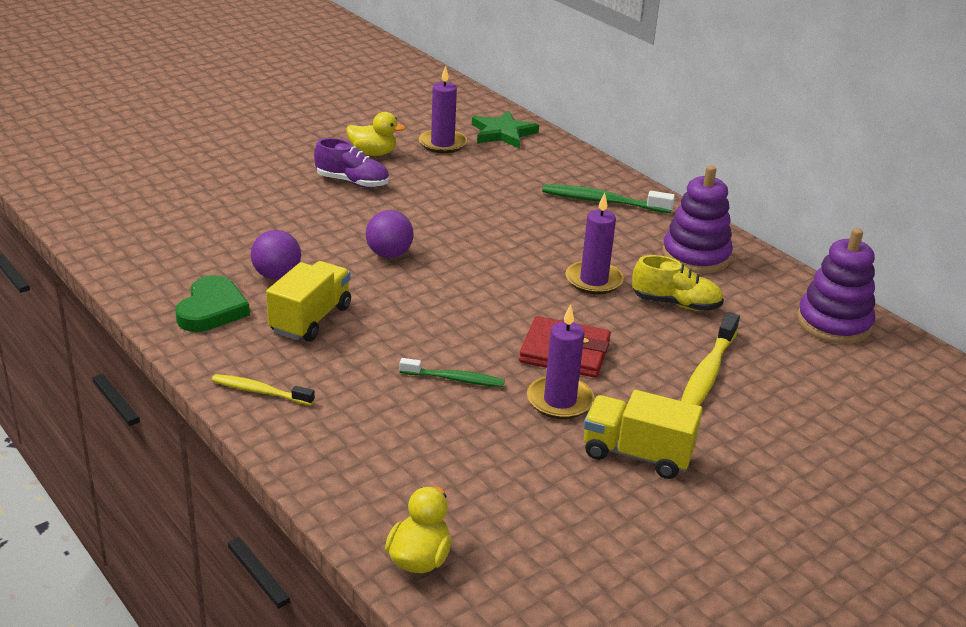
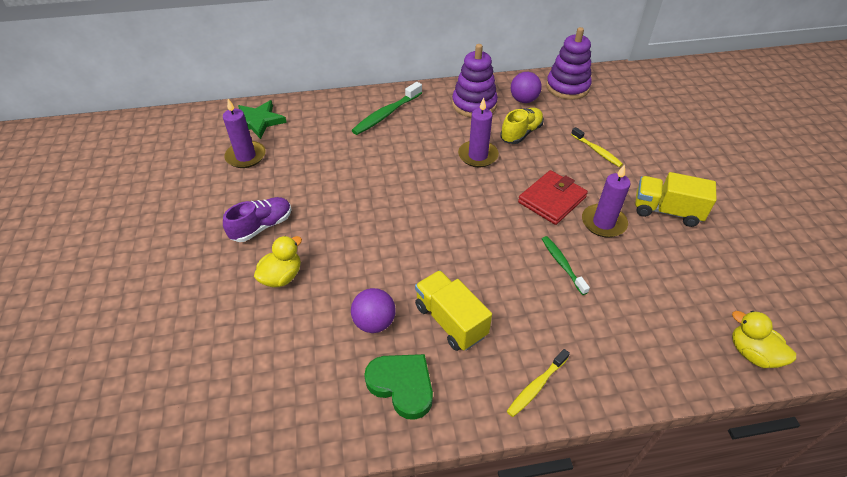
camera: 60 degrees left, 15 degrees up
(373, 153) = (226, 199): yellow duck -> yellow duck (282, 277)
(389, 254) = (385, 242): purple ball -> purple ball (523, 100)
(455, 379) = (562, 264): green toothbrush -> green toothbrush turned 60 degrees counterclockwise
(637, 454) = (666, 211): yellow truck -> yellow truck turned 60 degrees clockwise
(707, 373) = (597, 151): yellow toothbrush -> yellow toothbrush, size x0.63

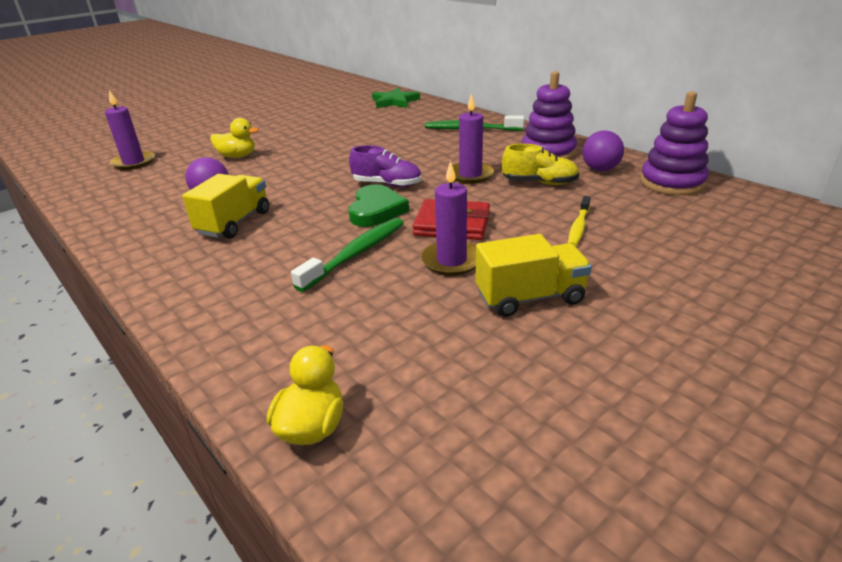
camera: 60 degrees right, 15 degrees down
(246, 156) = (351, 110): purple candle -> purple candle (134, 162)
(262, 227) = (283, 136): purple shoe -> purple shoe (387, 184)
(402, 385) = (151, 224): green heart -> green heart (376, 210)
(536, 386) = (176, 281): yellow toothbrush -> none
(562, 264) = (356, 254): green toothbrush -> green toothbrush, size x1.58
(666, 211) = (530, 297): yellow truck -> yellow truck turned 90 degrees clockwise

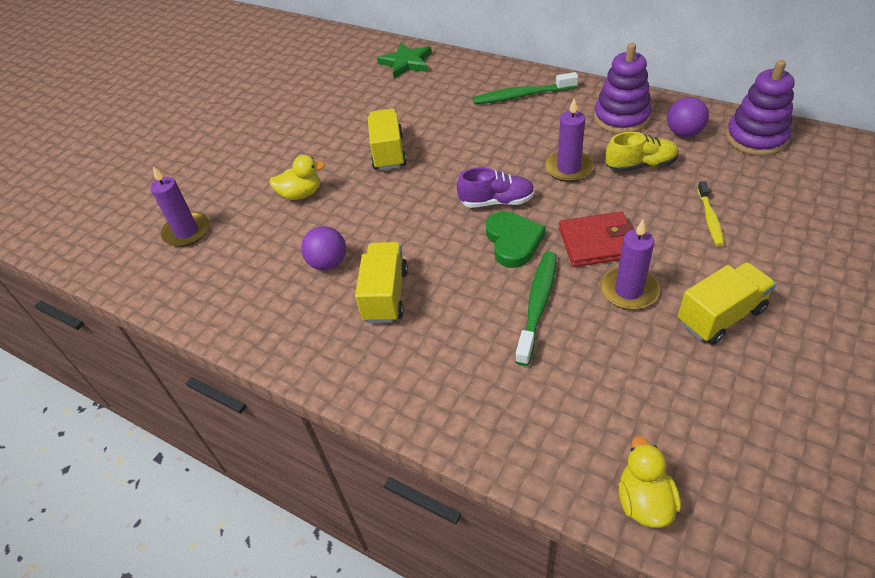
camera: 15 degrees left, 15 degrees up
(329, 144) = (388, 152): none -> yellow truck

